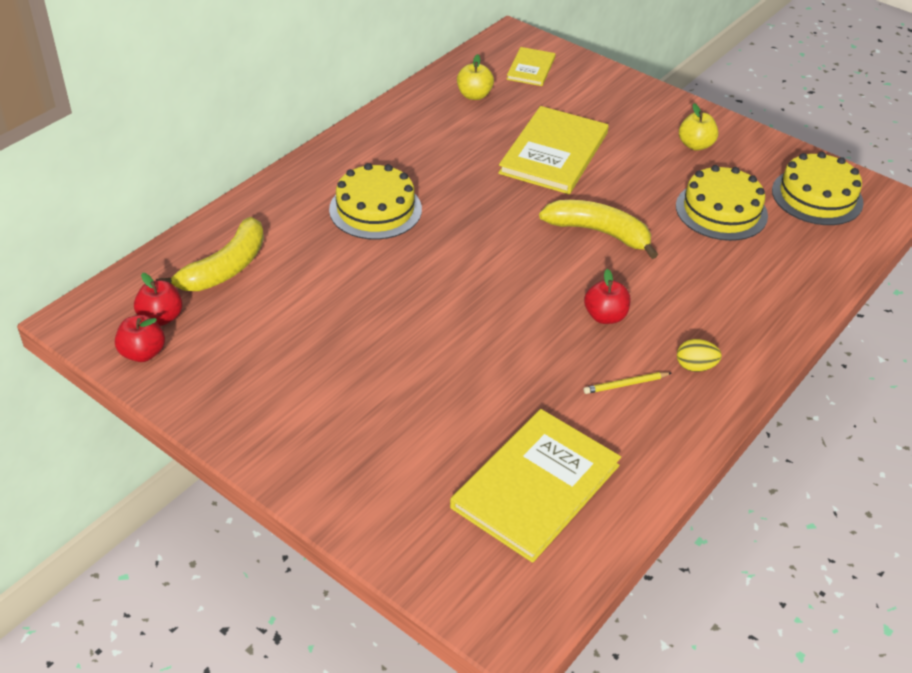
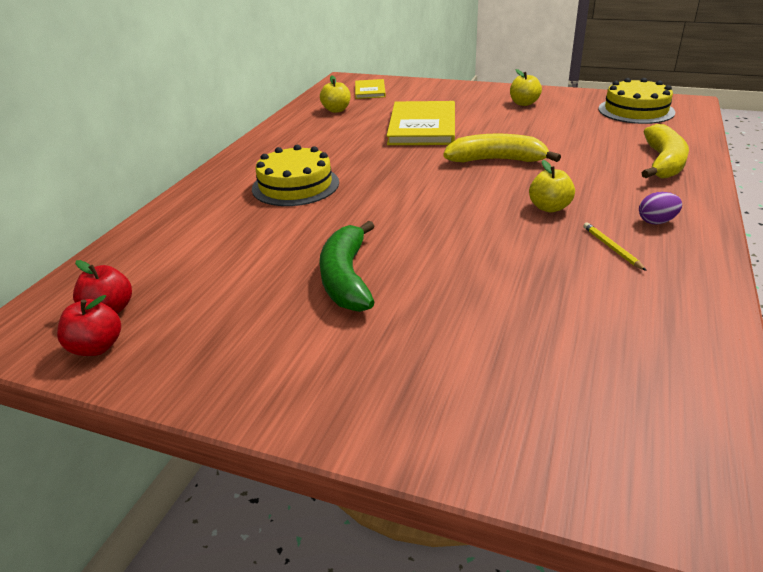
camera: 15 degrees left, 10 degrees down
(225, 268) = (167, 255): yellow banana -> yellow banana (663, 163)
(368, 344) = (346, 278): none -> green banana
(535, 486) = (606, 352): yellow book -> none
(605, 316) = (549, 207): red apple -> yellow apple
(625, 384) = (612, 248): yellow pencil -> yellow pencil turned 105 degrees clockwise
(695, 366) = (656, 222): yellow egg -> purple egg
(721, 211) = (577, 130): yellow cake -> none

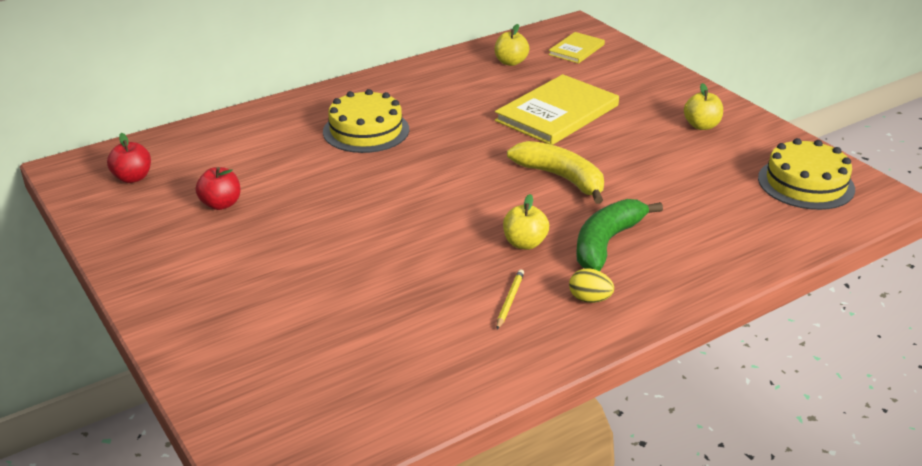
camera: 35 degrees right, 0 degrees up
(97, 347) = (100, 200): red apple -> red apple (221, 204)
(346, 278) = (290, 226): green banana -> green banana (607, 243)
(656, 222) = (589, 299): purple egg -> yellow egg
(663, 163) = (711, 251): yellow banana -> none

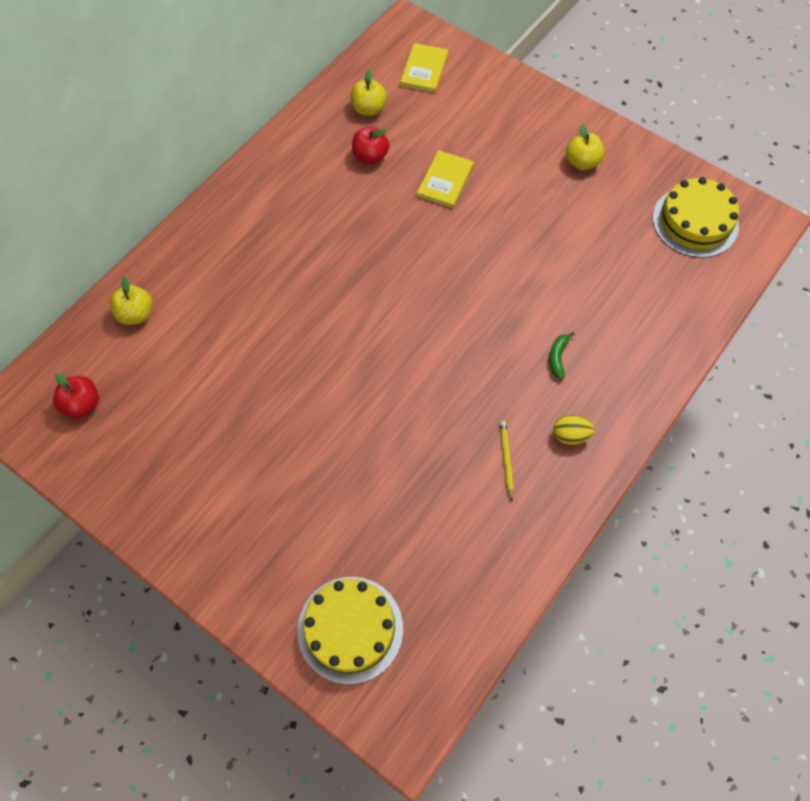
camera: 20 degrees left, 30 degrees up
(221, 204) = (190, 415): red apple -> red apple (370, 156)
(366, 130) = (275, 262): yellow cake -> yellow cake (350, 629)
(524, 243) = (489, 381): yellow apple -> yellow apple (136, 314)
(557, 113) = (445, 180): yellow book -> yellow book, size x0.54
(561, 178) = (486, 279): yellow banana -> none
(607, 243) = (558, 357): green banana -> green banana, size x0.45

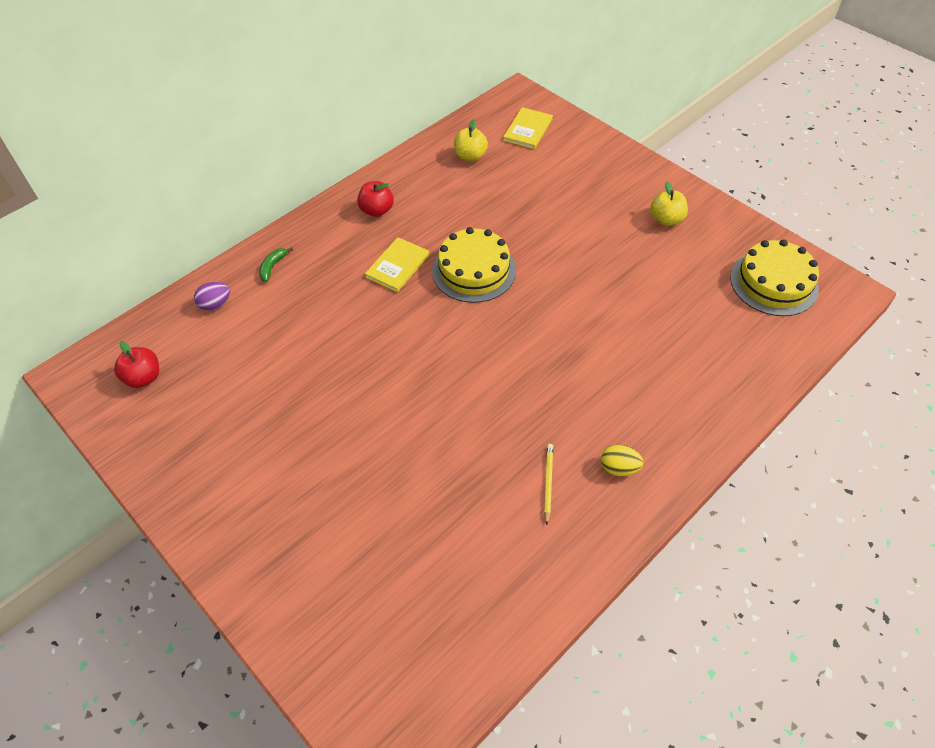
camera: 10 degrees right, 10 degrees down
(136, 314) = (215, 304): yellow apple -> purple egg
(350, 629) = (352, 633): yellow cake -> yellow cake (474, 270)
(370, 156) = (464, 195): red apple -> red apple (377, 210)
(445, 180) = (531, 222): yellow book -> yellow book (398, 266)
(558, 357) = (617, 391): green banana -> green banana (273, 267)

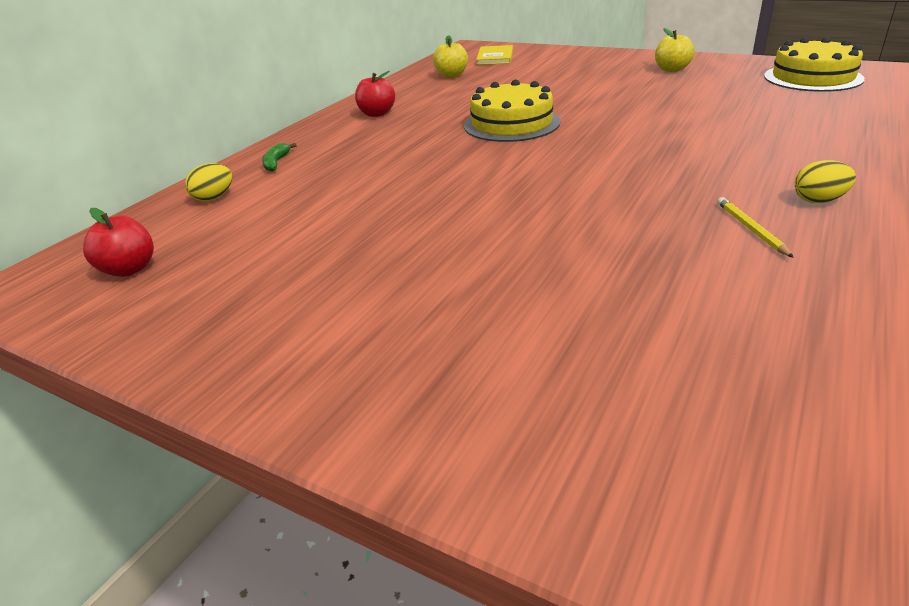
camera: 15 degrees left, 20 degrees down
(215, 304) = (214, 198): purple egg -> yellow egg
(398, 266) = (425, 136): yellow book -> none

